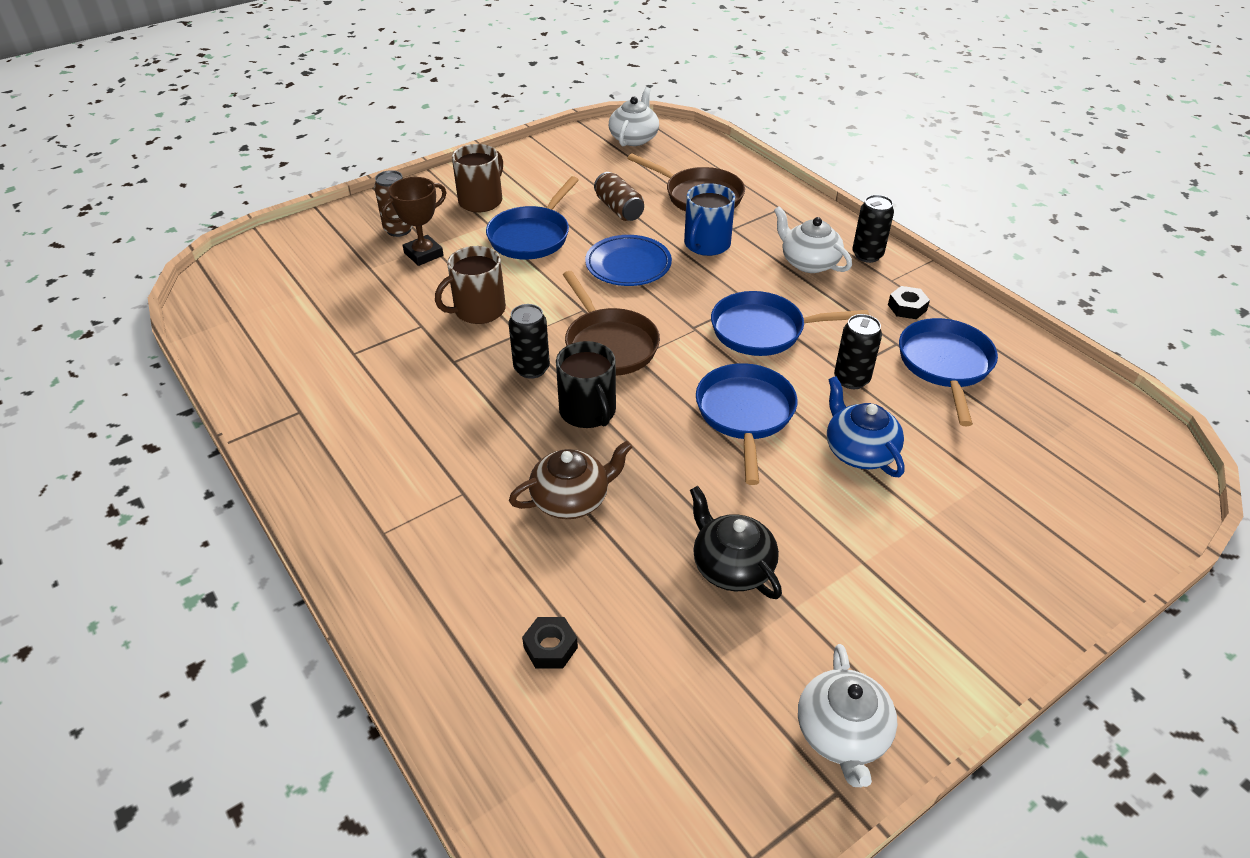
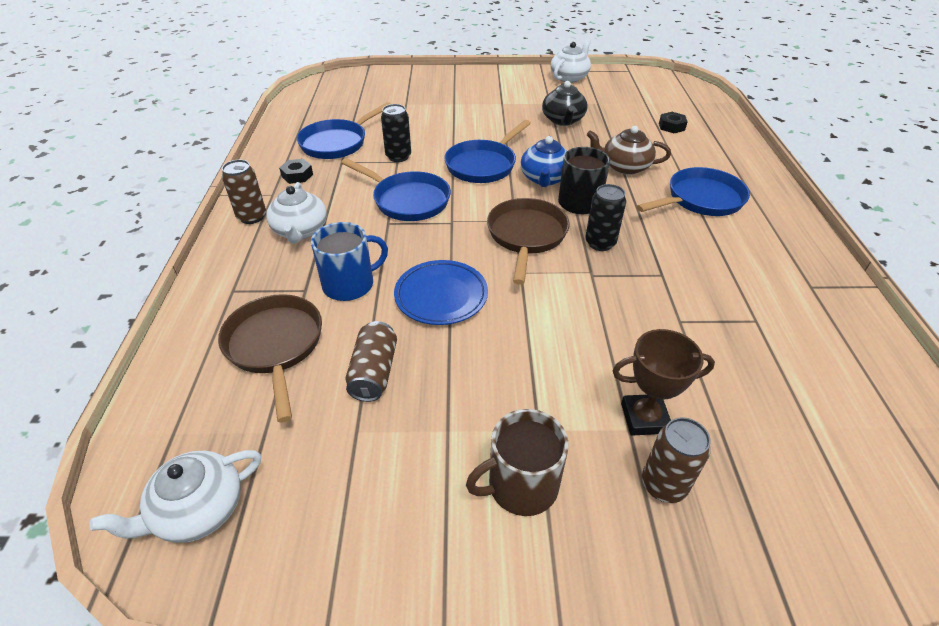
camera: 145 degrees left, 0 degrees up
(478, 310) = (616, 313): brown mug -> none
(532, 236) = (502, 381): blue pan -> blue pan (701, 199)
(859, 451) = (445, 131): blue teapot -> blue teapot (544, 179)
(867, 255) = (252, 217): black can -> brown can

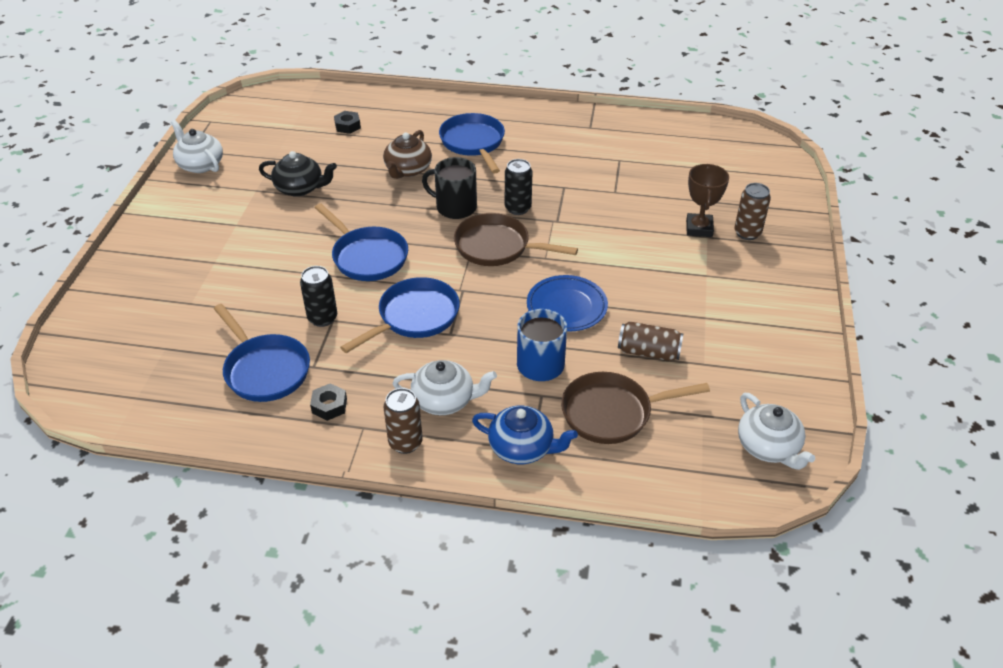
camera: 80 degrees left, 0 degrees up
(521, 485) = (748, 289): brown mug -> none
(544, 179) = (409, 221): blue teapot -> blue teapot (522, 448)

